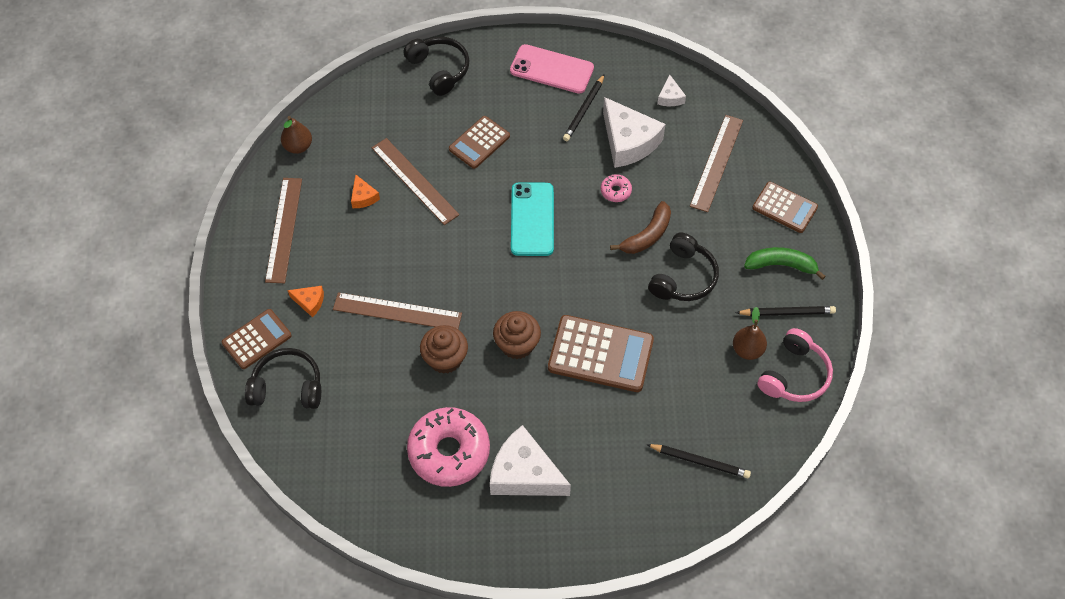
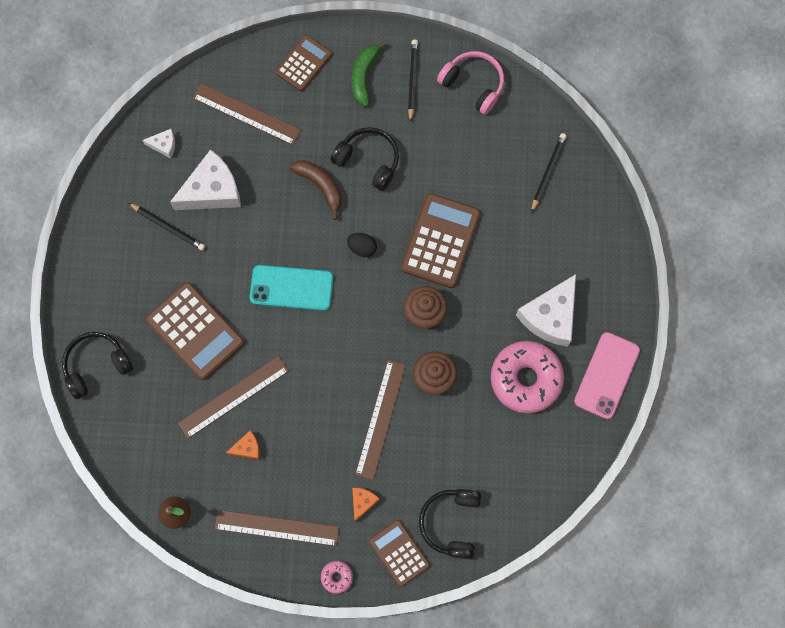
camera: 85 degrees left, 15 degrees up
(479, 143) = (195, 331): brown calculator -> brown calculator, size x1.60
(552, 69) = (113, 253): pink phone -> pink phone (606, 375)
(583, 279) = (362, 248): none -> black egg
(615, 191) = (268, 208): pink donut -> pink donut (337, 577)
(747, 350) = (446, 118): brown pear -> none

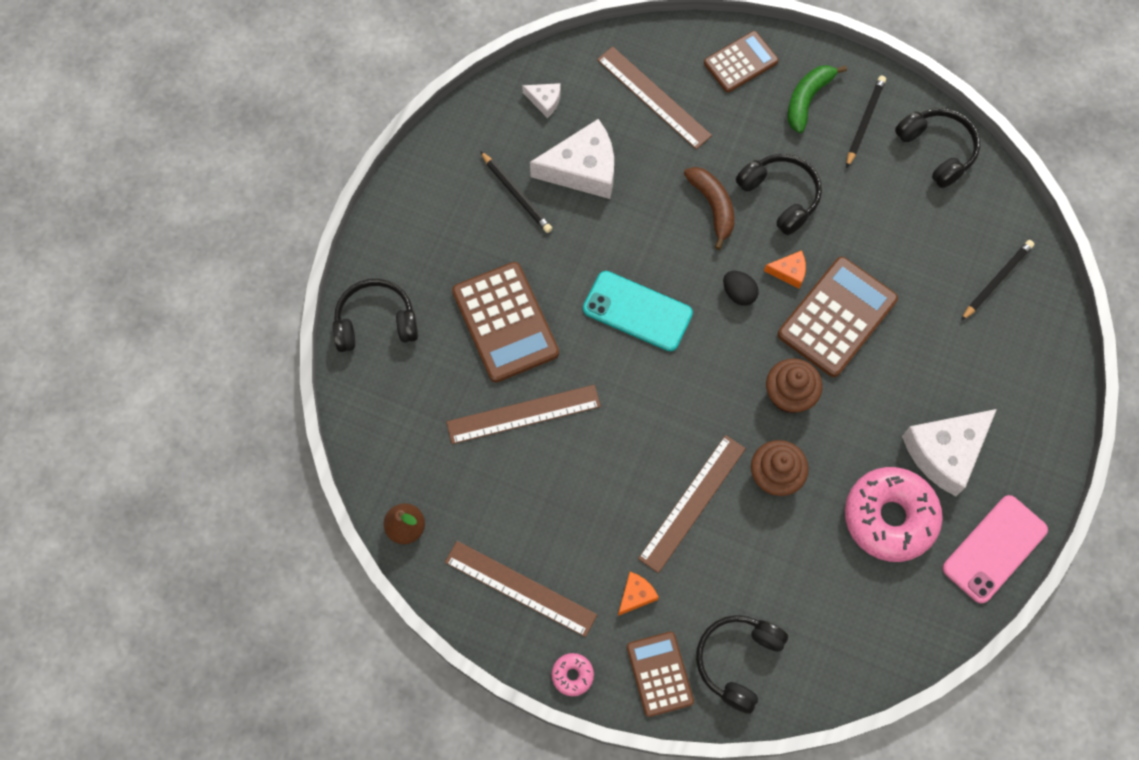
camera: 20 degrees right, 5 degrees down
(247, 448) = (518, 480): orange cheese -> orange cheese (789, 272)
(473, 85) = (937, 150): pink headphones -> black headphones

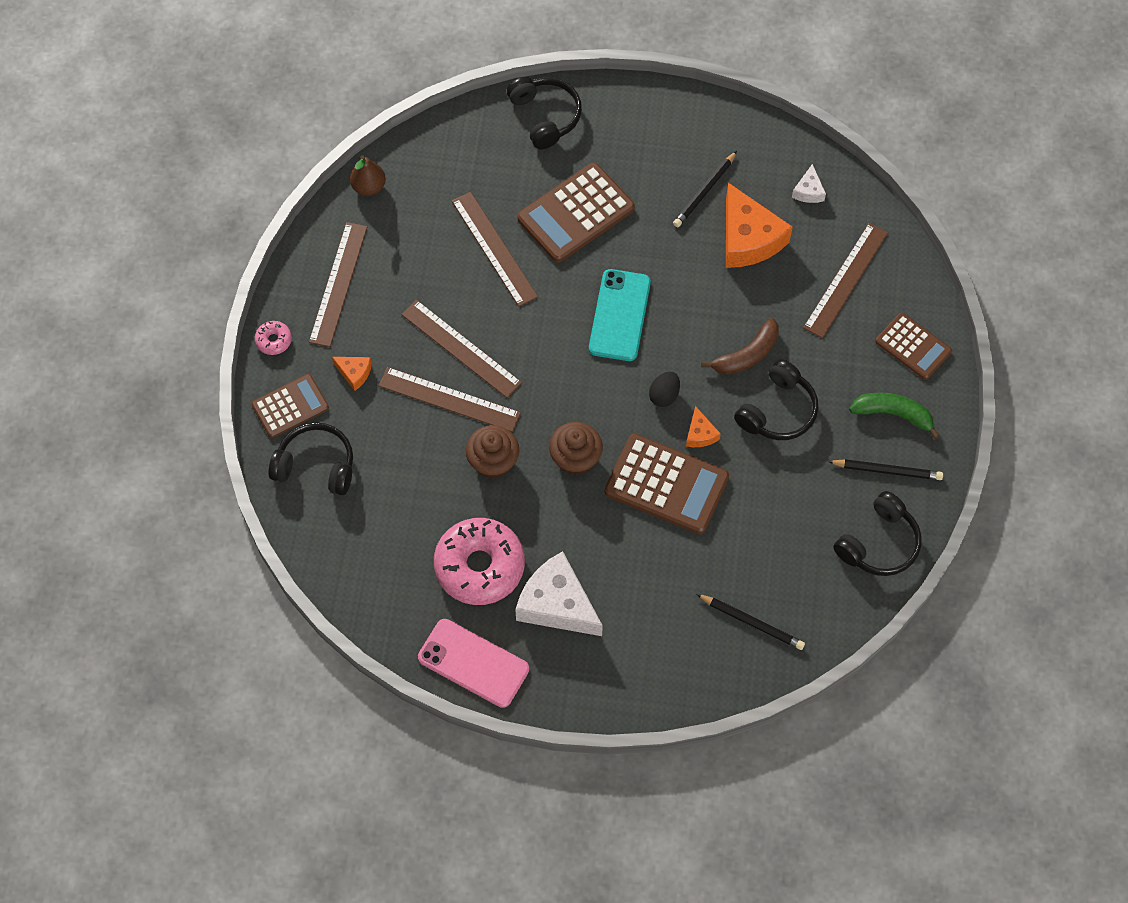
camera: 75 degrees right, 5 degrees down
(583, 169) = (748, 239): white cheese -> orange cheese
(635, 476) = (461, 348): none -> brown ruler

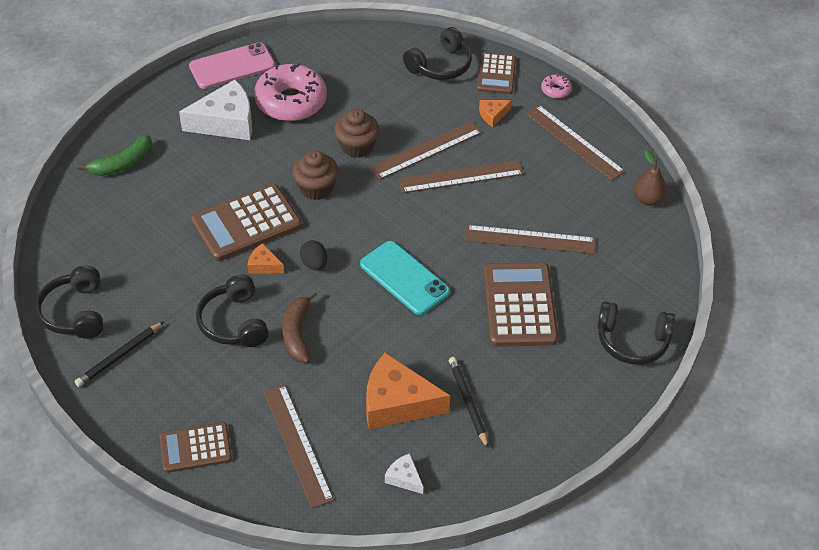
camera: 125 degrees right, 15 degrees down
(752, 623) = (104, 207): black pencil -> none
(893, 414) = (156, 392): green banana -> green banana (122, 164)

